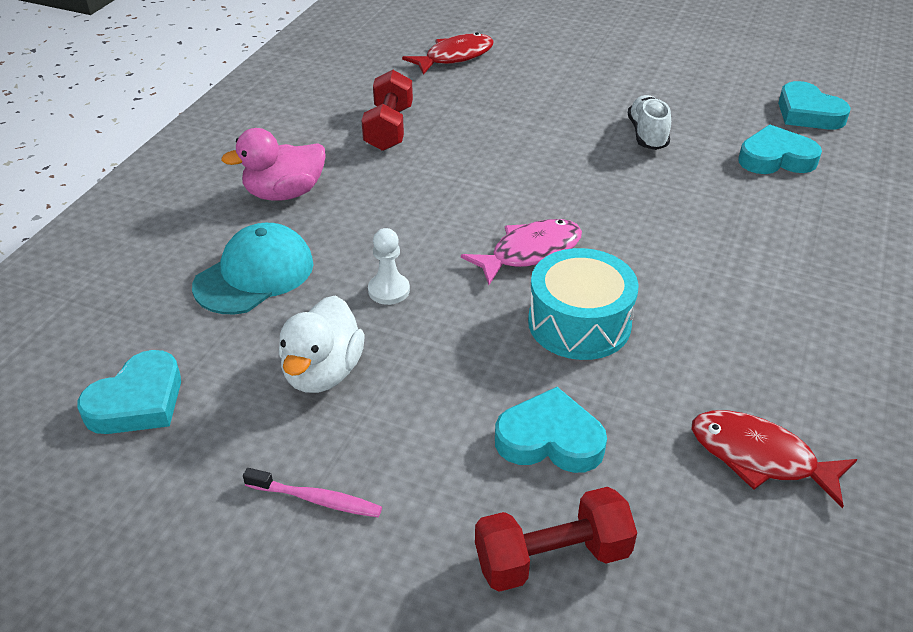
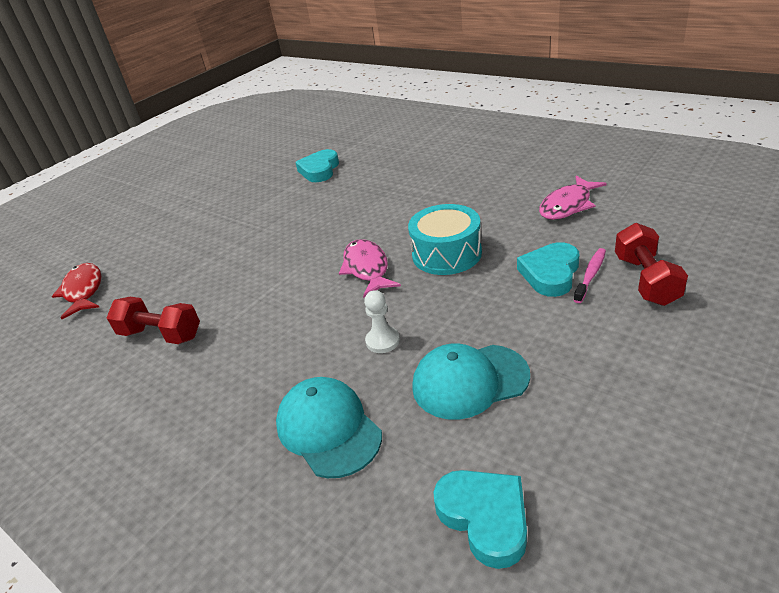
camera: 70 degrees left, 5 degrees down
(284, 193) = (214, 408): pink duck -> none
(317, 499) = (605, 385): pink toothbrush -> pink toothbrush (590, 275)
(323, 372) = (469, 381): white duck -> turquoise cap
(647, 134) = (264, 210): white shoe -> none
(759, 457) = (568, 205): red fish -> pink fish
(808, 113) = (282, 155): turquoise heart -> none

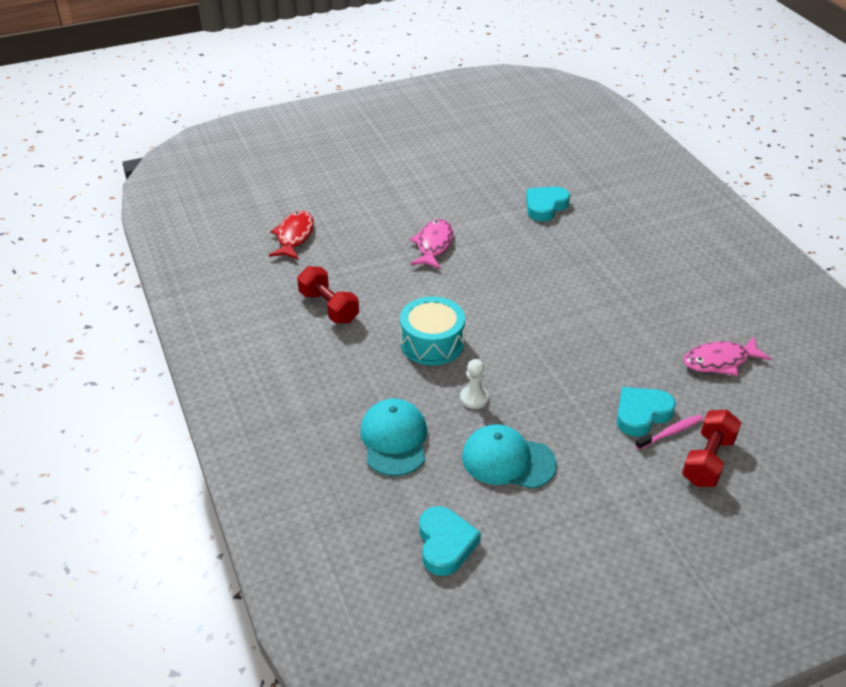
camera: 25 degrees right, 5 degrees up
(367, 268) = (508, 331): pink fish -> pink fish (433, 245)
(446, 254) = (579, 352): turquoise drum -> turquoise drum (432, 343)

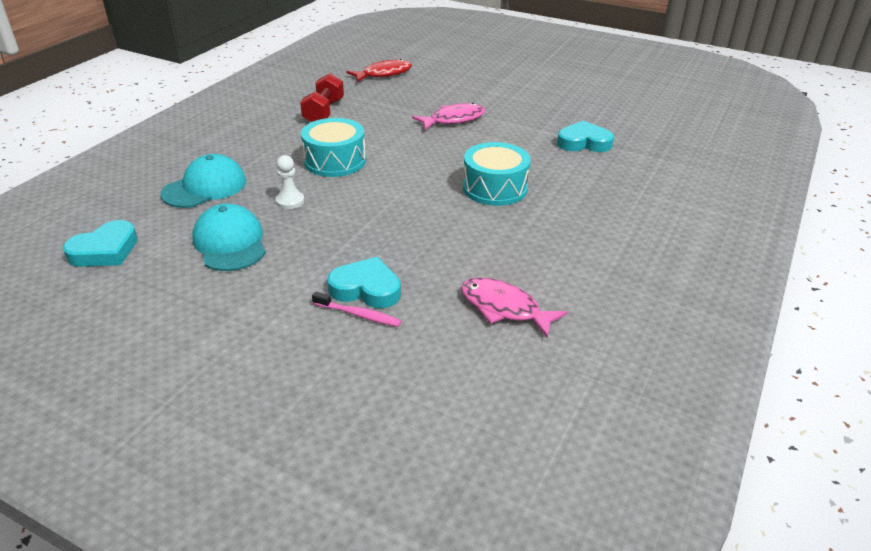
camera: 50 degrees right, 5 degrees down
(566, 283) = (495, 188): none -> turquoise drum
(708, 460) = (343, 352): red dumbbell -> none

